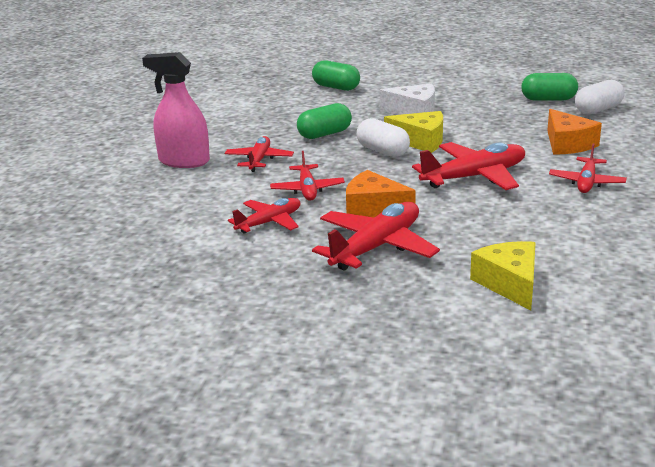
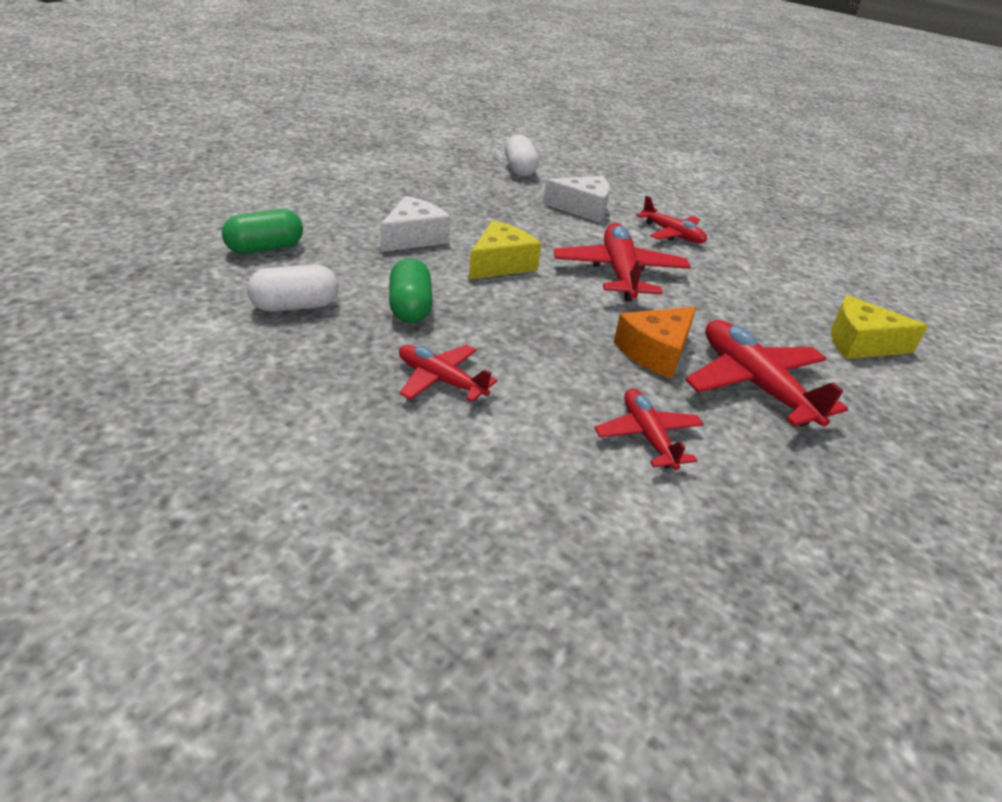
camera: 70 degrees left, 10 degrees up
(184, 161) = (371, 447): pink spray bottle -> none
(307, 189) = (570, 376): red plane -> none
(382, 151) = (504, 292): white capsule -> white capsule (295, 306)
(548, 99) = (469, 175): green capsule -> none
(567, 144) = (583, 209): orange cheese -> white cheese

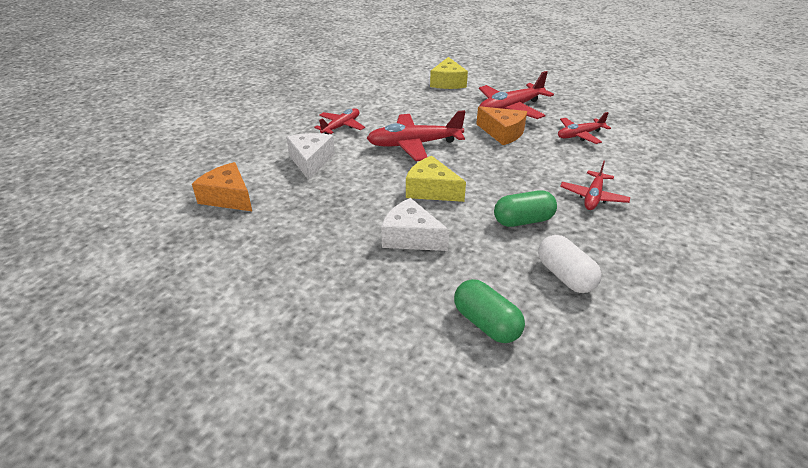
camera: 95 degrees left, 0 degrees up
(519, 169) = (228, 197): white capsule -> orange cheese

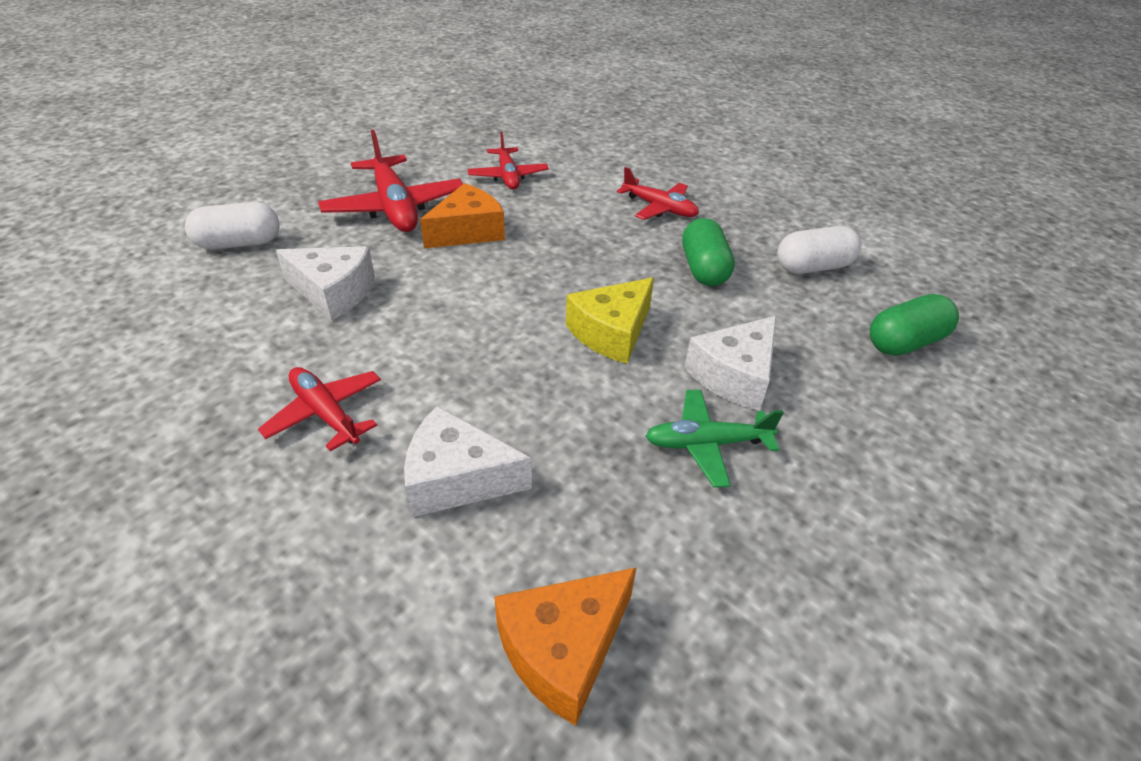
camera: 80 degrees left, 5 degrees up
(348, 228) = (706, 444): none -> green plane
(414, 144) = (458, 325): red plane -> none
(423, 110) = (334, 292): none -> white cheese
(448, 82) = (239, 243): yellow cheese -> white capsule

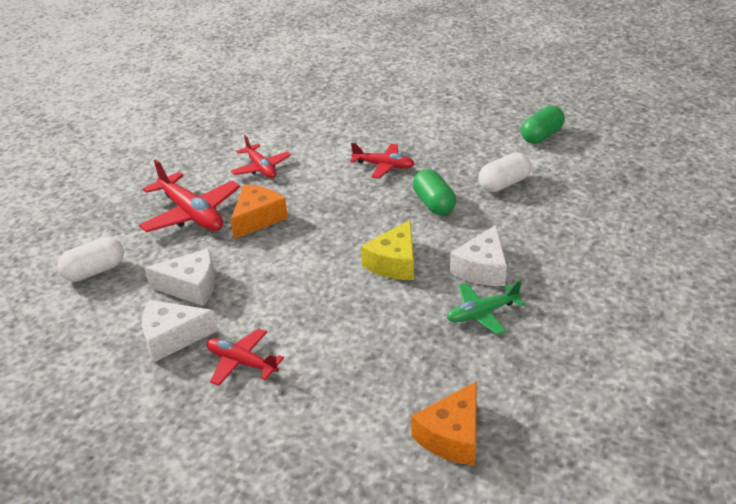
camera: 15 degrees left, 5 degrees down
(457, 478) = (347, 374): white cheese -> white cheese (172, 337)
(905, 342) = (576, 220): green capsule -> green capsule (541, 136)

